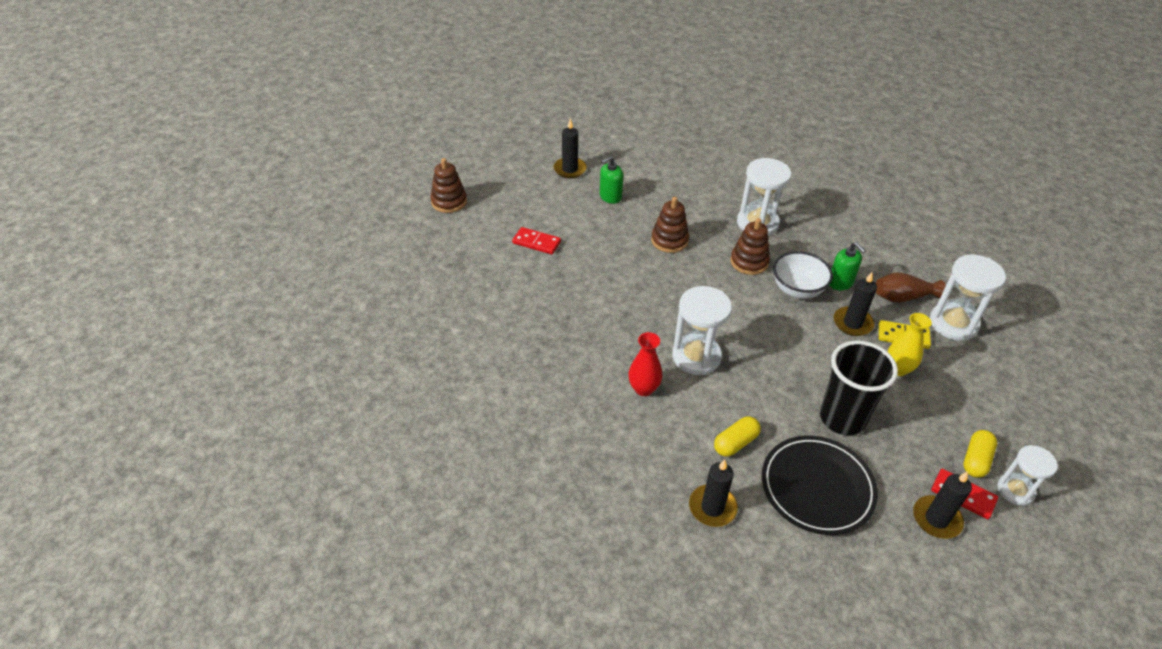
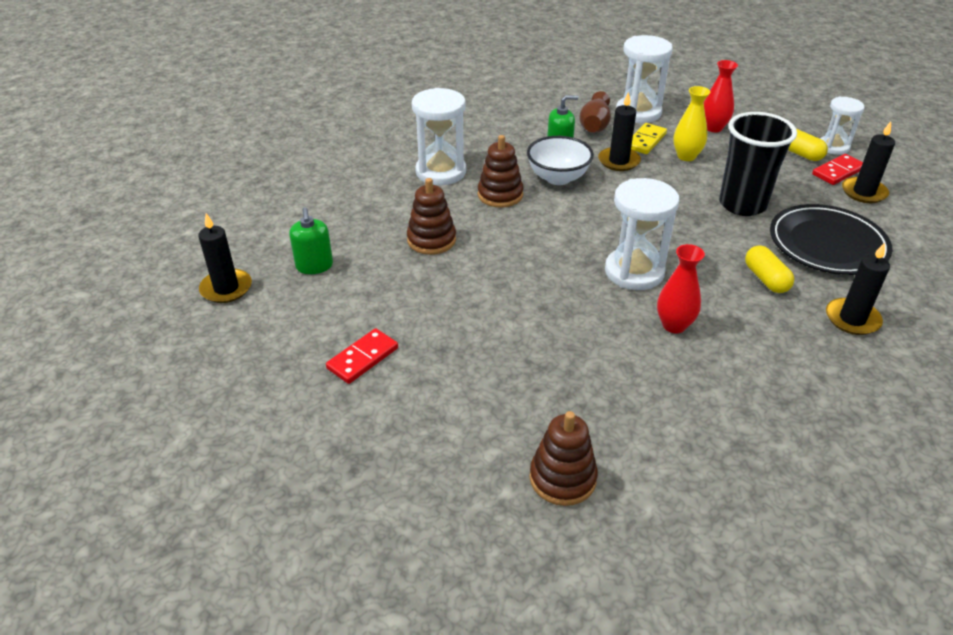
camera: 70 degrees left, 5 degrees down
(449, 202) = (195, 441): brown stacking toy -> brown stacking toy (562, 478)
(971, 384) = (713, 128): none -> red vase

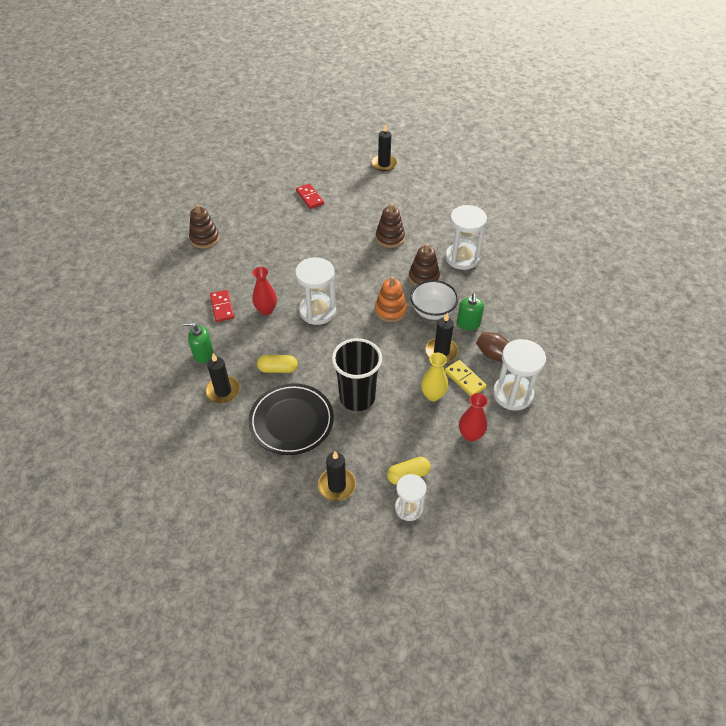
camera: 110 degrees right, 10 degrees up
(314, 266) = (387, 193): green soap dispenser -> green soap dispenser (203, 354)
(581, 209) = (390, 310): none -> orange stacking toy
(838, 172) = (371, 486): red domino -> red domino (222, 307)

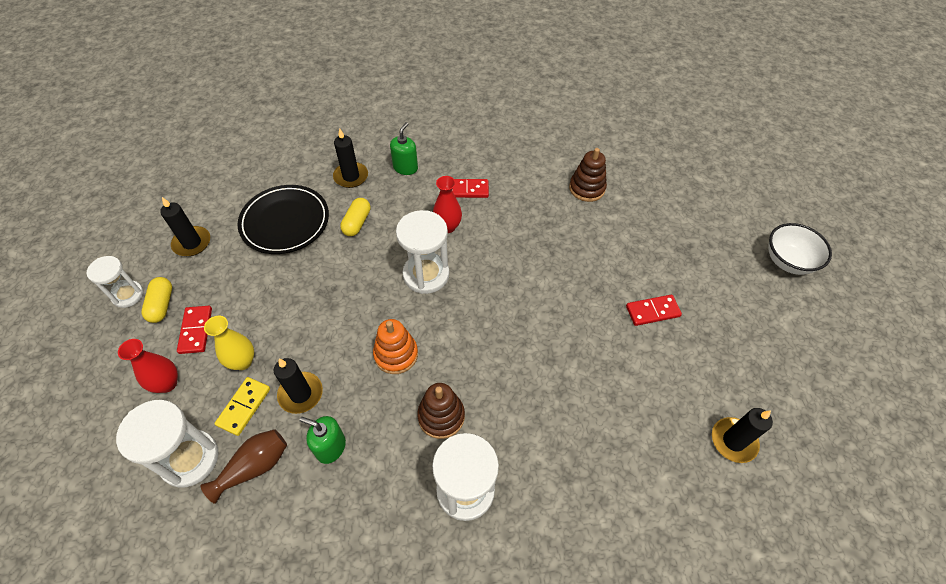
camera: 105 degrees right, 5 degrees up
(357, 397) = (282, 284): black cup -> none
(390, 238) = (539, 395): brown stacking toy -> none
(421, 438) = (196, 330): none -> red domino
(432, 311) = (373, 406): white bowl -> white bowl (787, 261)
(465, 379) = (244, 407): yellow domino -> yellow domino turned 45 degrees counterclockwise

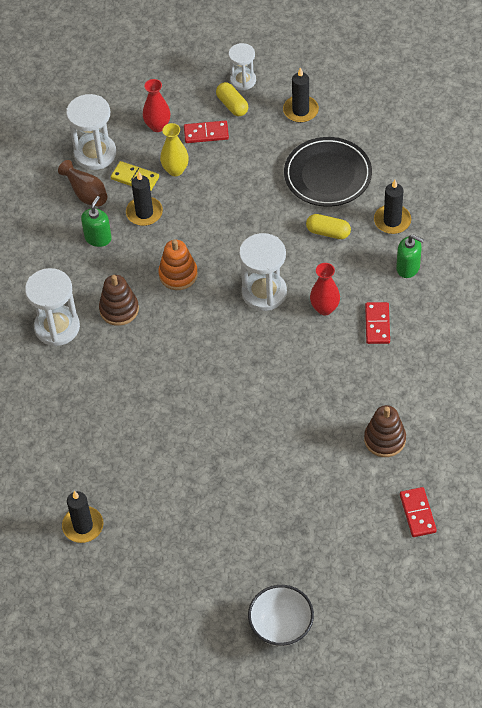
camera: 95 degrees right, 0 degrees up
(162, 305) = (232, 105): yellow capsule -> yellow capsule turned 60 degrees clockwise
(652, 311) = (218, 482): red domino -> red domino (417, 513)

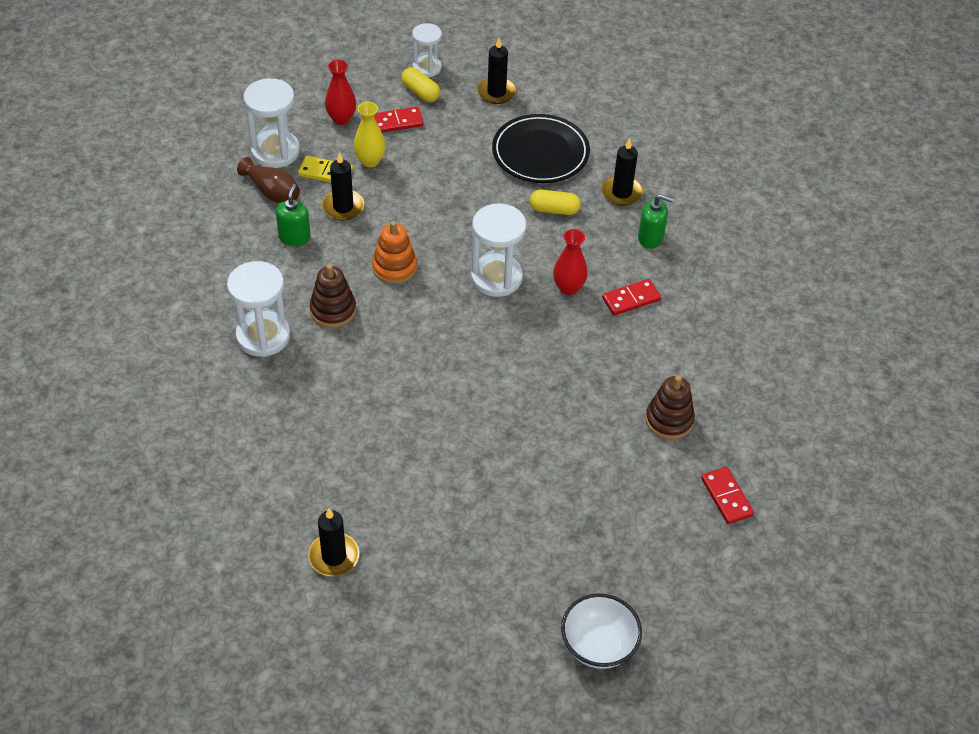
camera: 15 degrees left, 5 degrees down
(377, 324) = (631, 299): red domino -> red domino turned 75 degrees clockwise

